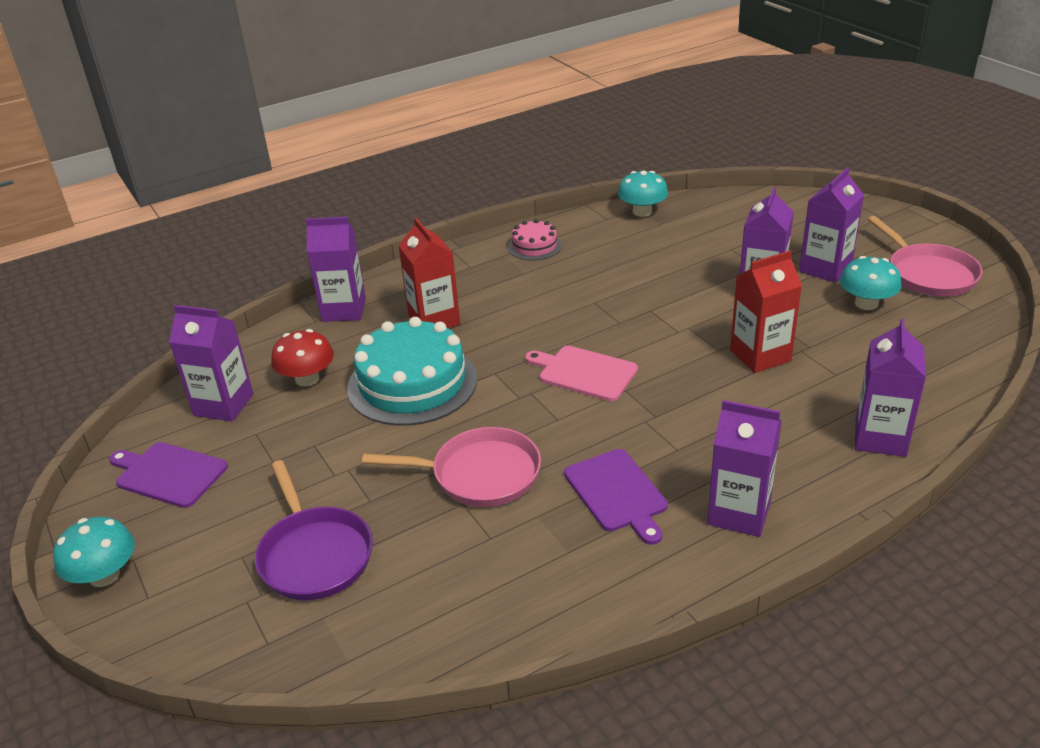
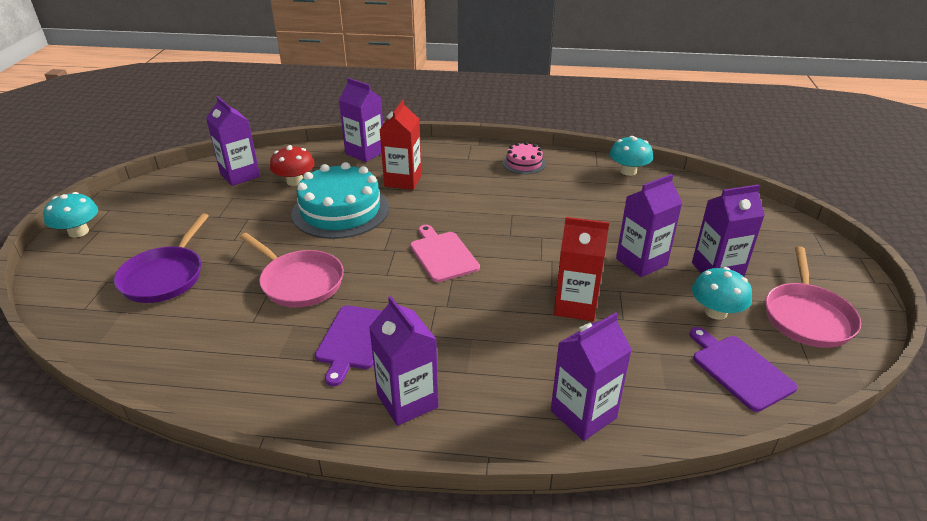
camera: 35 degrees right, 0 degrees up
(168, 474) = (169, 197): purple cutting board -> purple cutting board (739, 370)

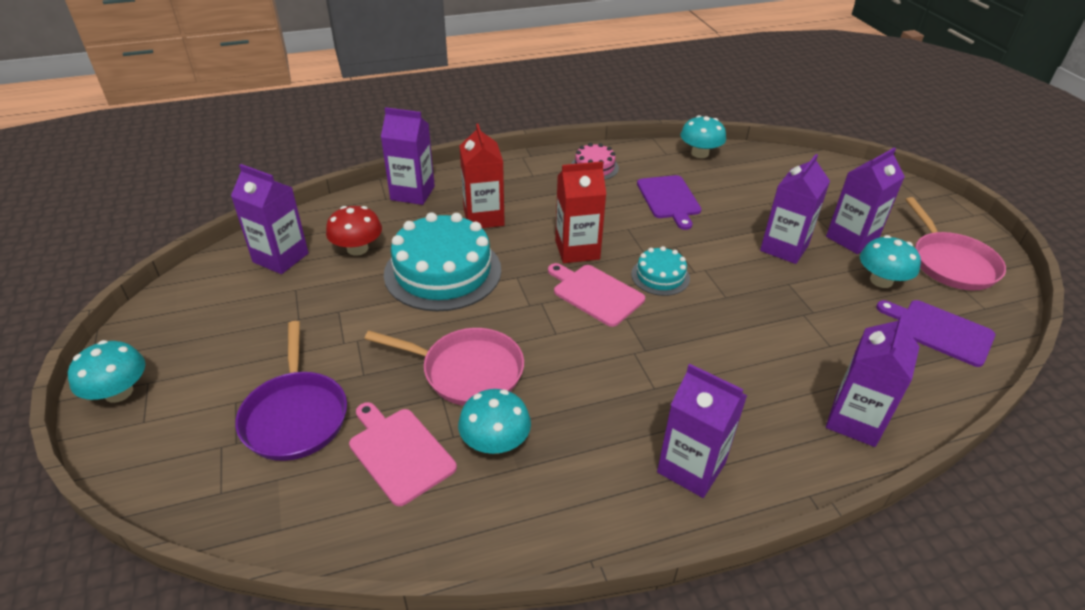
camera: 25 degrees left, 5 degrees up
(209, 320) = (399, 452): none -> pink cutting board
(277, 335) = (495, 442): none -> turquoise mushroom
(354, 340) = (583, 419): purple cutting board -> purple cutting board (669, 199)
(508, 256) = (660, 276): none -> turquoise cake
(575, 306) = (763, 311): red carton -> red carton (577, 250)

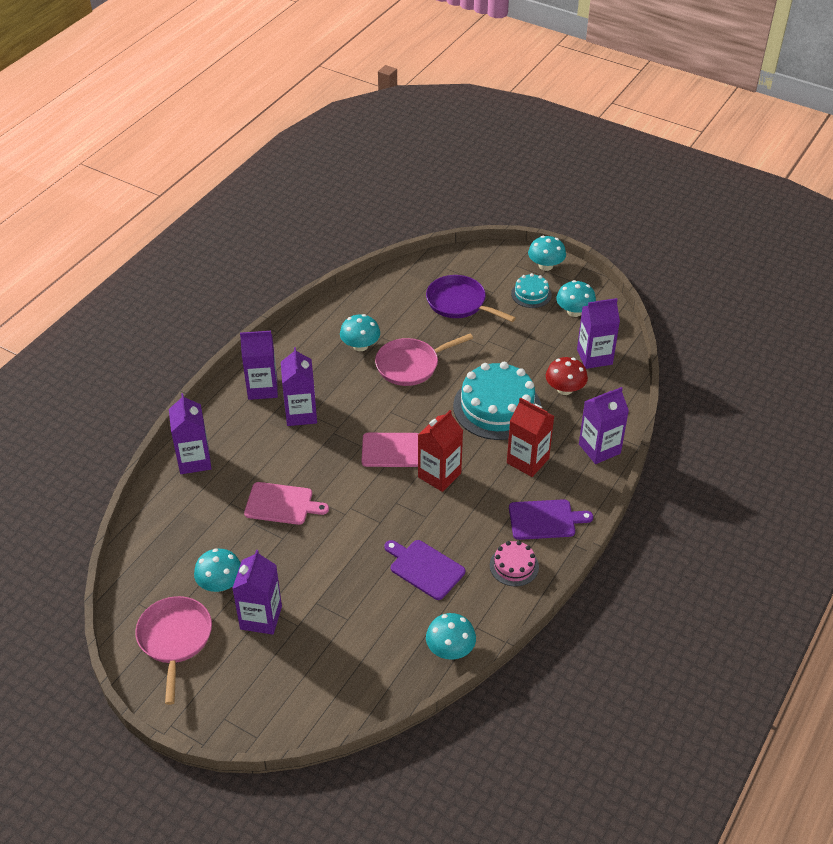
camera: 140 degrees right, 5 degrees up
(207, 312) = (574, 311): none -> turquoise mushroom
(399, 452) = (396, 318): pink cutting board -> pink cutting board (282, 504)
(660, 276) = (368, 489): turquoise cake -> turquoise cake (531, 294)
(784, 248) = (305, 572): purple carton -> purple carton (301, 414)
(940, 331) = (165, 559): purple cutting board -> purple cutting board (545, 520)
(950, 263) = (175, 639): pink pan -> pink pan turned 45 degrees clockwise

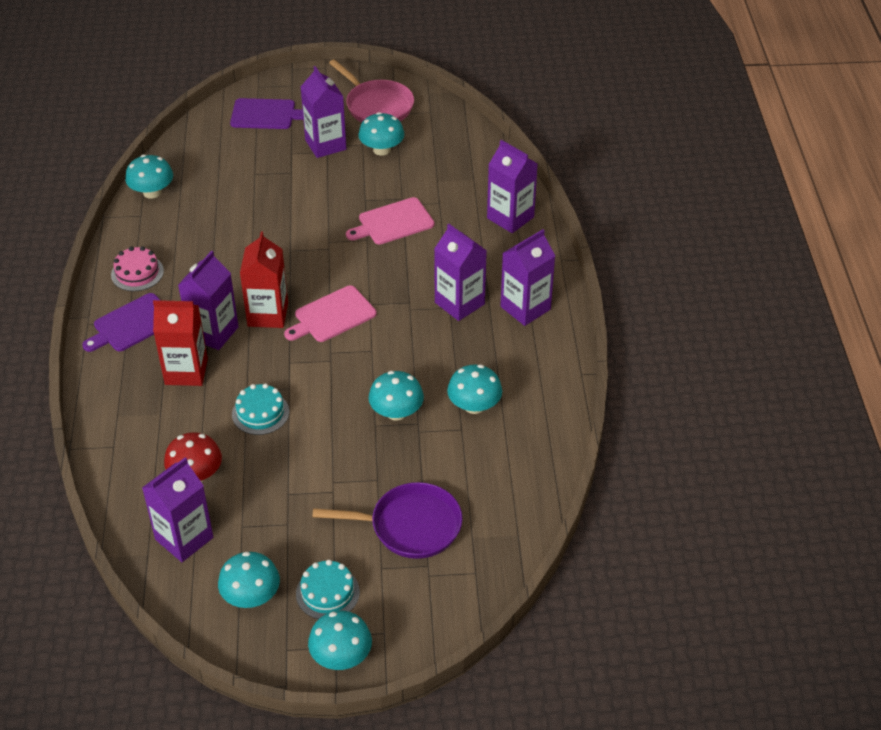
camera: 145 degrees right, 0 degrees up
(411, 365) = (396, 412): pink pan -> turquoise mushroom
(424, 568) = (219, 235): purple cutting board -> purple cutting board (266, 114)
(497, 407) = (260, 413): turquoise cake -> turquoise cake, size x0.50
(599, 449) = (114, 422): purple carton -> purple carton (213, 332)

